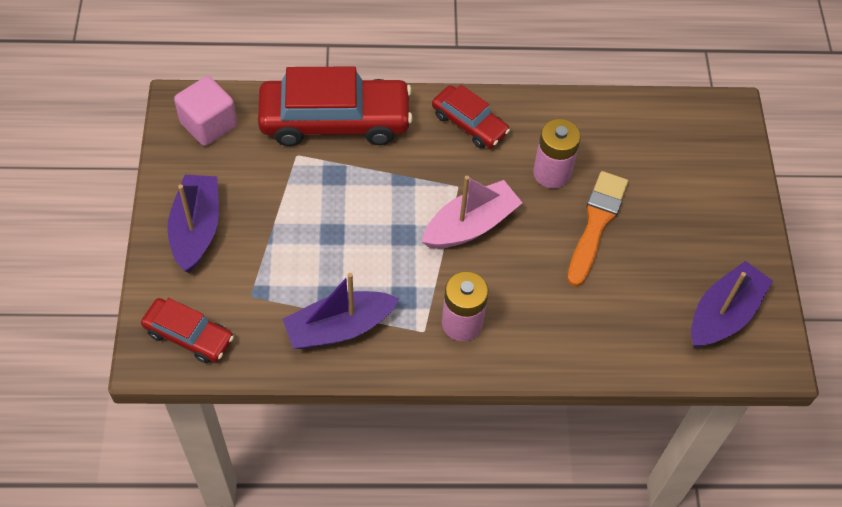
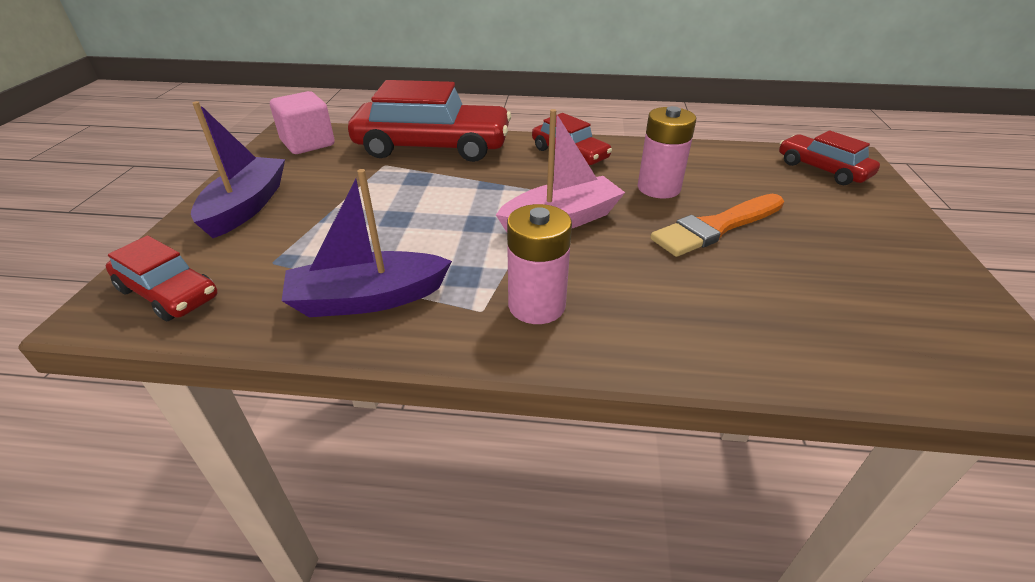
camera: 10 degrees right, 20 degrees down
(596, 224) = (716, 227): orange brush -> orange brush turned 150 degrees counterclockwise
(699, 132) = (822, 169): none -> red car
(723, 314) = (921, 321): purple boat -> none

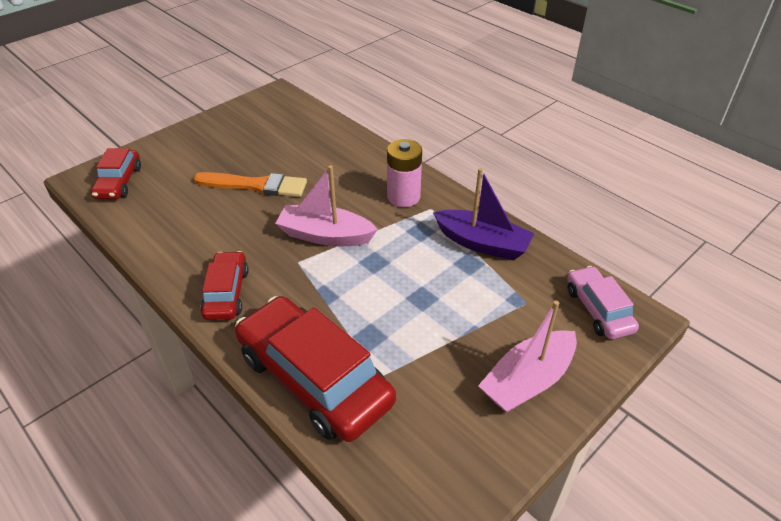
camera: 140 degrees left, 5 degrees up
(168, 293) = (598, 309): red car -> pink car
(246, 206) = (527, 381): purple boat -> pink boat
(308, 143) = (426, 474): pink cube -> none
(658, 188) = (232, 225): pink battery -> none

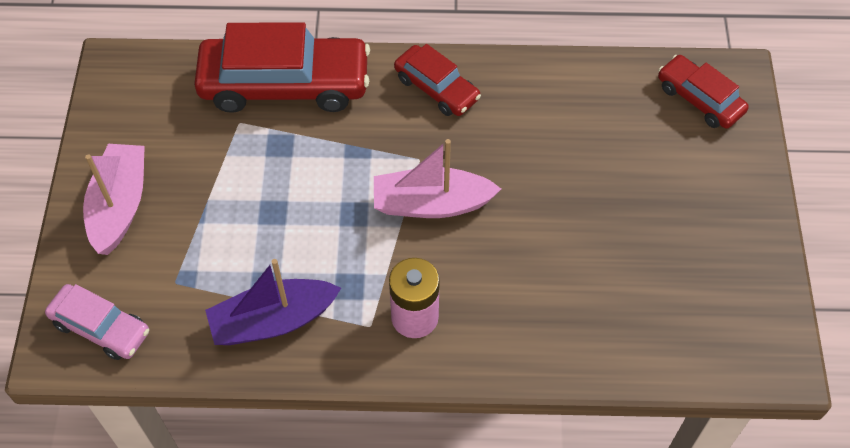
camera: 135 degrees right, 15 degrees up
(256, 185) = (576, 203): orange brush -> none
(325, 235) = (431, 204): pink boat -> pink boat turned 150 degrees counterclockwise

